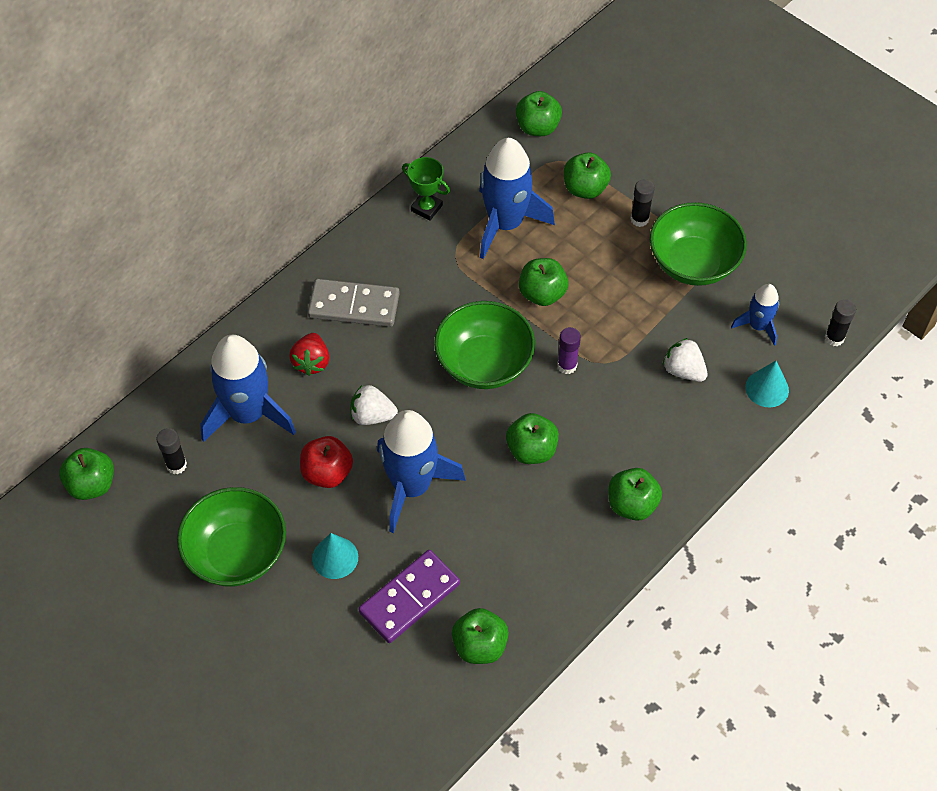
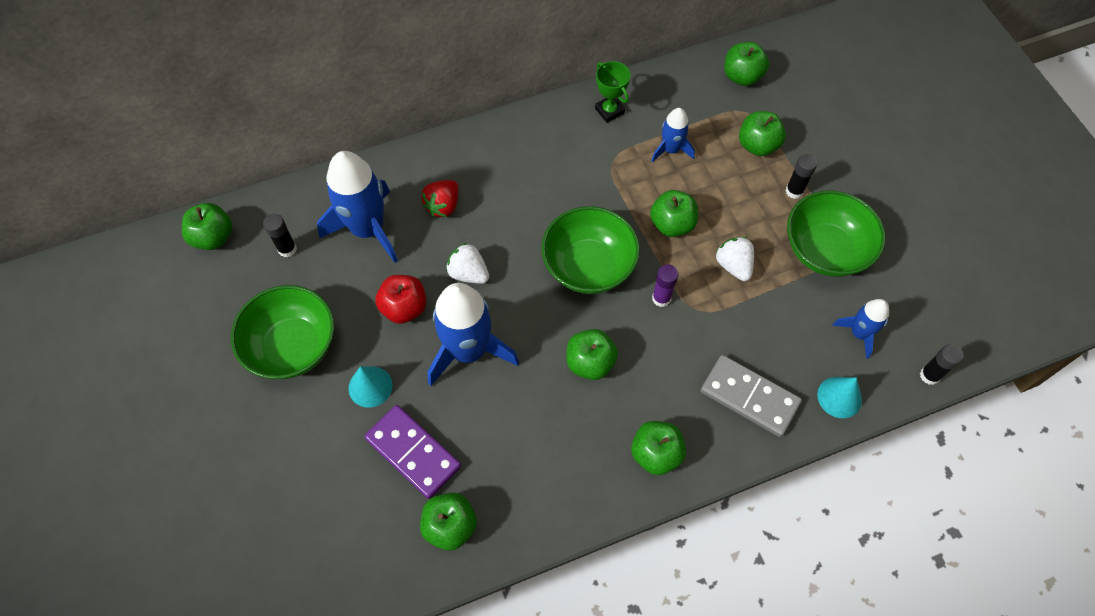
camera: 25 degrees right, 5 degrees up
(354, 306) = (504, 171): grey domino -> grey domino (749, 397)
(409, 598) = (413, 453): purple domino -> purple domino turned 60 degrees clockwise
(505, 224) = (671, 150): blue rocket -> blue rocket, size x0.53
(683, 370) = (767, 347): white strawberry -> white strawberry (733, 265)

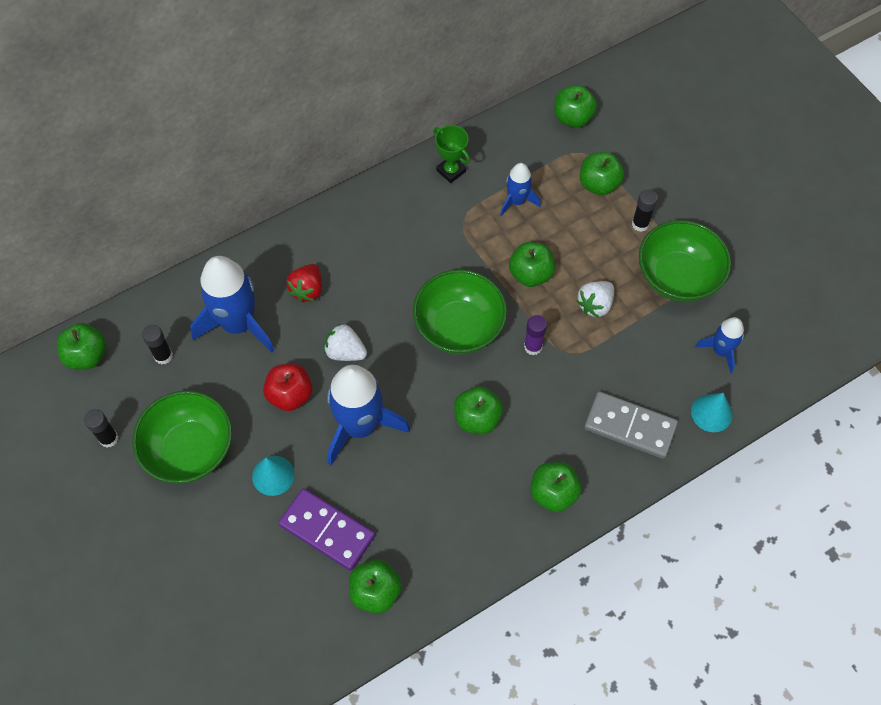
camera: 10 degrees left, 0 degrees up
(733, 265) = (595, 305): white strawberry -> white strawberry turned 105 degrees counterclockwise
(929, 375) = (789, 379): black glue stick -> black glue stick (109, 438)

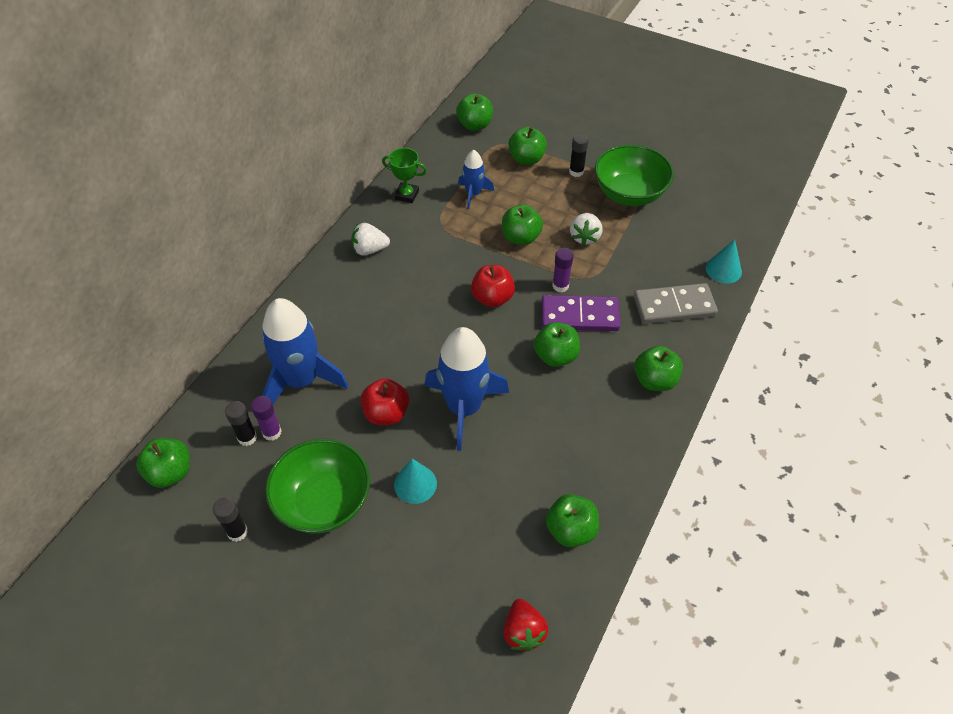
camera: 30 degrees left, 10 degrees down
(185, 362) = (272, 432): none -> purple glue stick
(307, 290) = (346, 327): red strawberry -> red strawberry (523, 632)
(327, 530) = (494, 503): purple domino -> purple domino (579, 316)
(345, 352) = (411, 358): white strawberry -> white strawberry (370, 249)
(459, 327) = (492, 298): green bowl -> red apple
(720, 351) = (697, 227): blue rocket -> none

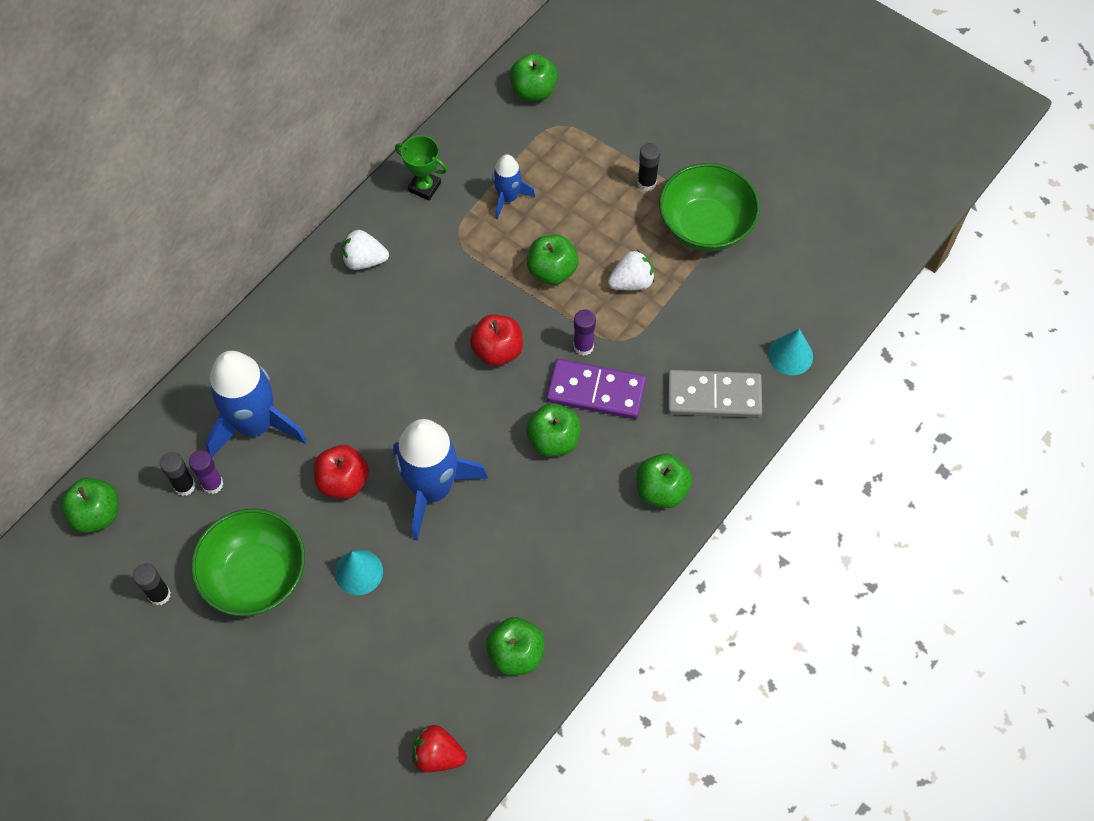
camera: 10 degrees right, 10 degrees up
(523, 632) = (438, 755): red strawberry -> red strawberry turned 105 degrees clockwise
(526, 159) = (588, 154): green apple -> none
(585, 237) = (631, 282): white strawberry -> white strawberry turned 135 degrees counterclockwise

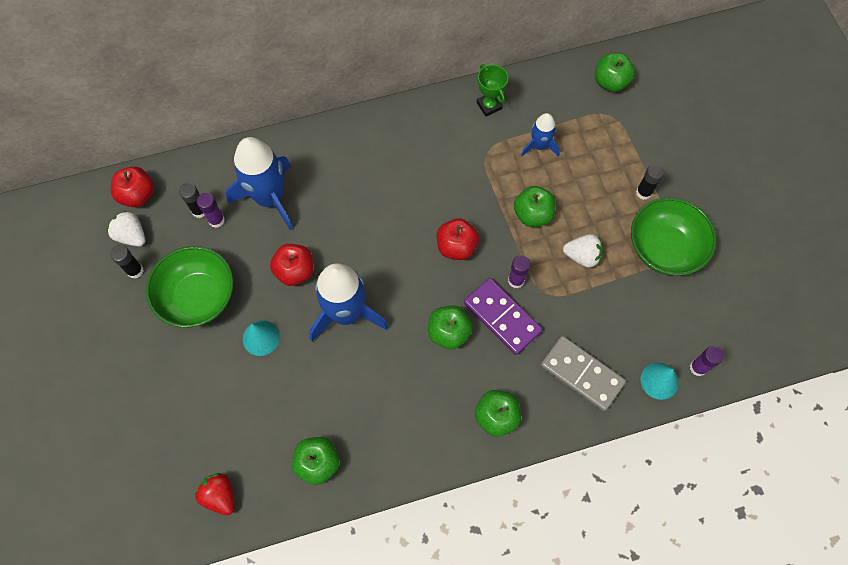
camera: 35 degrees right, 5 degrees up
(97, 514) = (138, 195): green apple -> red apple
(364, 260) = (414, 132): white strawberry -> white strawberry (132, 236)
(817, 320) = (698, 368): none -> purple glue stick

